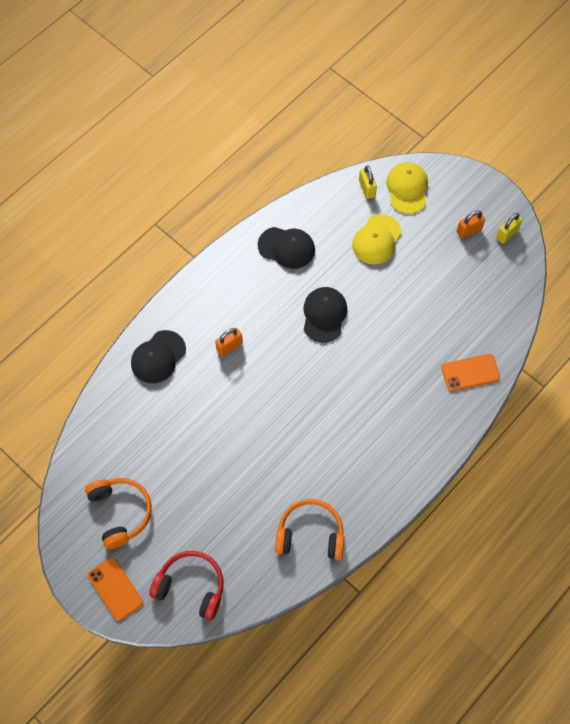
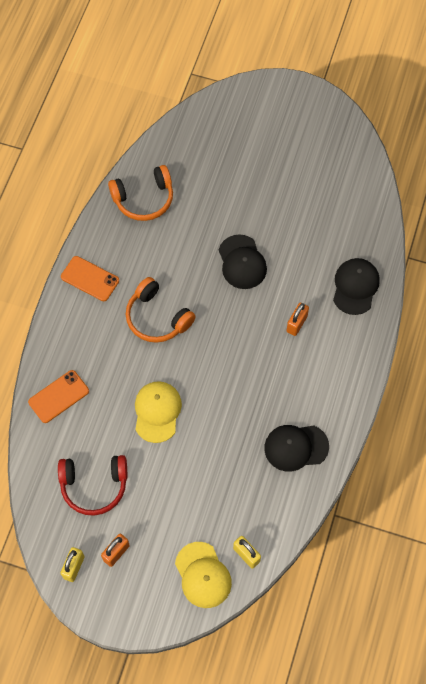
camera: 155 degrees right, 0 degrees up
(115, 589) = (278, 100): orange phone -> orange phone (90, 279)
(120, 512) = (308, 152): orange headphones -> orange headphones (157, 318)
(191, 586) = (220, 124): red headphones -> red headphones (94, 486)
(324, 315) = (223, 393): black cap -> black cap (242, 262)
(376, 240) = (209, 497): yellow cap -> yellow cap (157, 412)

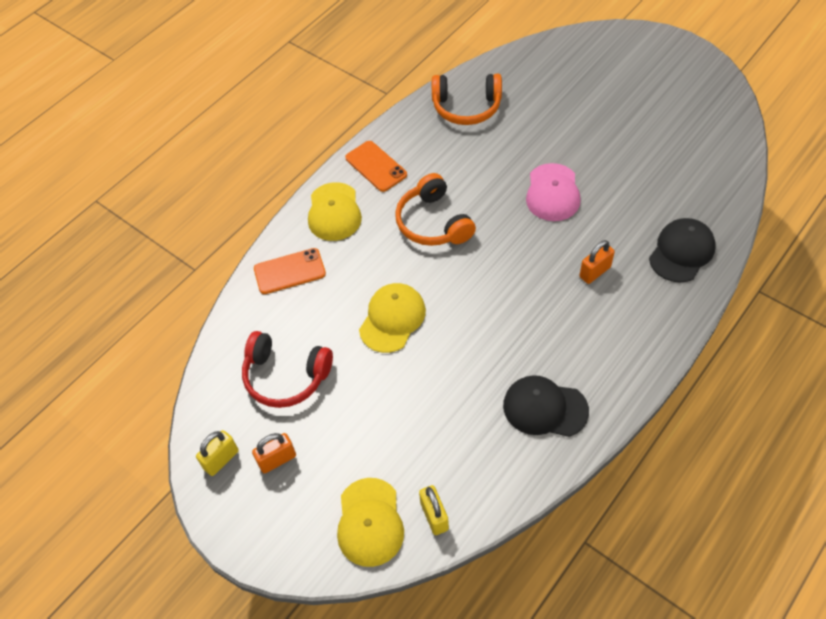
camera: 25 degrees right, 10 degrees down
(72, 332) = (334, 212): none -> yellow cap
(242, 262) = (552, 193): black cap -> pink cap

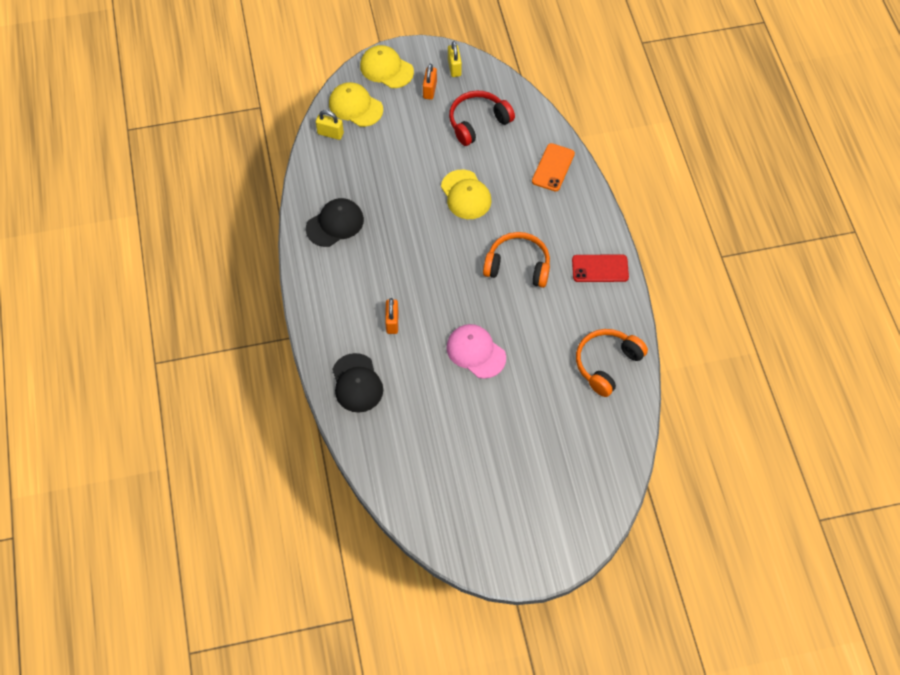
camera: 125 degrees right, 5 degrees up
(334, 212) = (580, 219): yellow cap -> yellow cap (386, 69)
(376, 166) = (600, 268): orange phone -> red phone

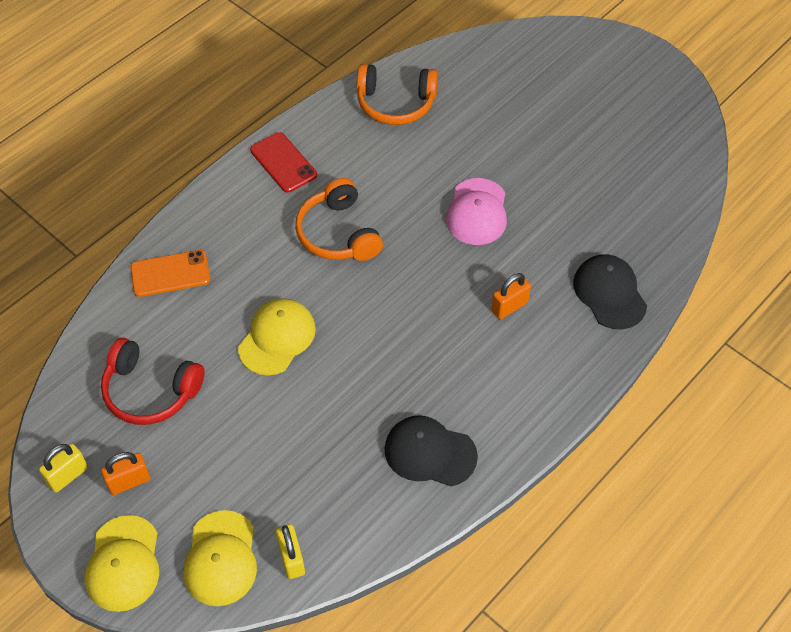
camera: 125 degrees left, 5 degrees down
(357, 383) = (609, 293): black cap -> black cap turned 60 degrees counterclockwise

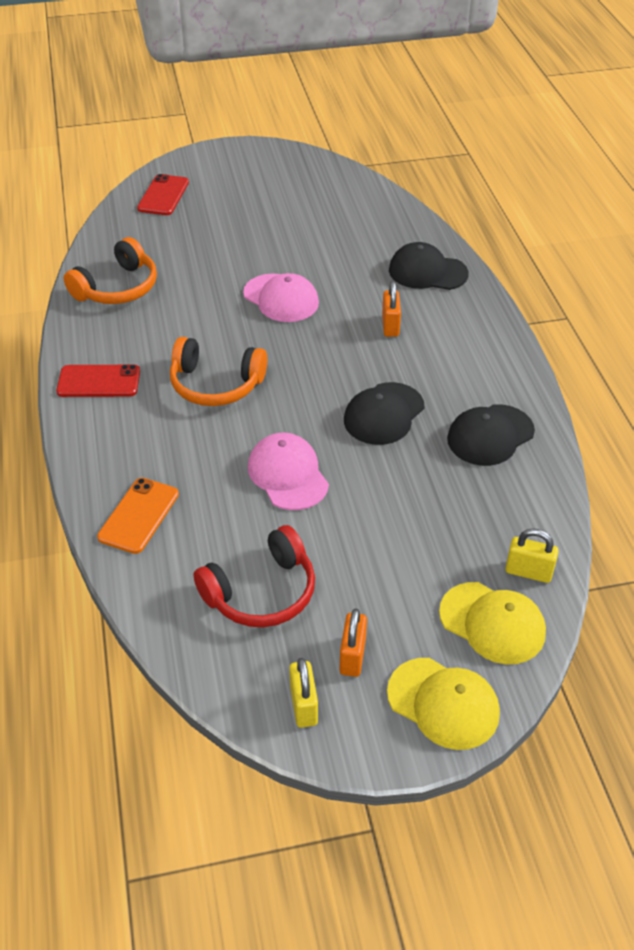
camera: 55 degrees left, 10 degrees down
(277, 338) = (288, 474): yellow cap -> pink cap
(394, 363) = (384, 414): none -> black cap
(537, 54) = (163, 195): none -> red phone

